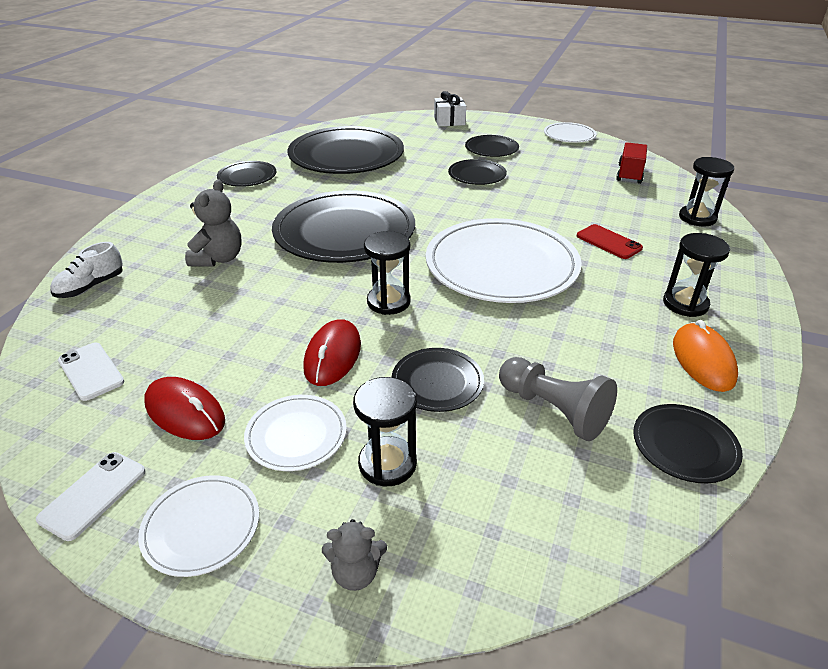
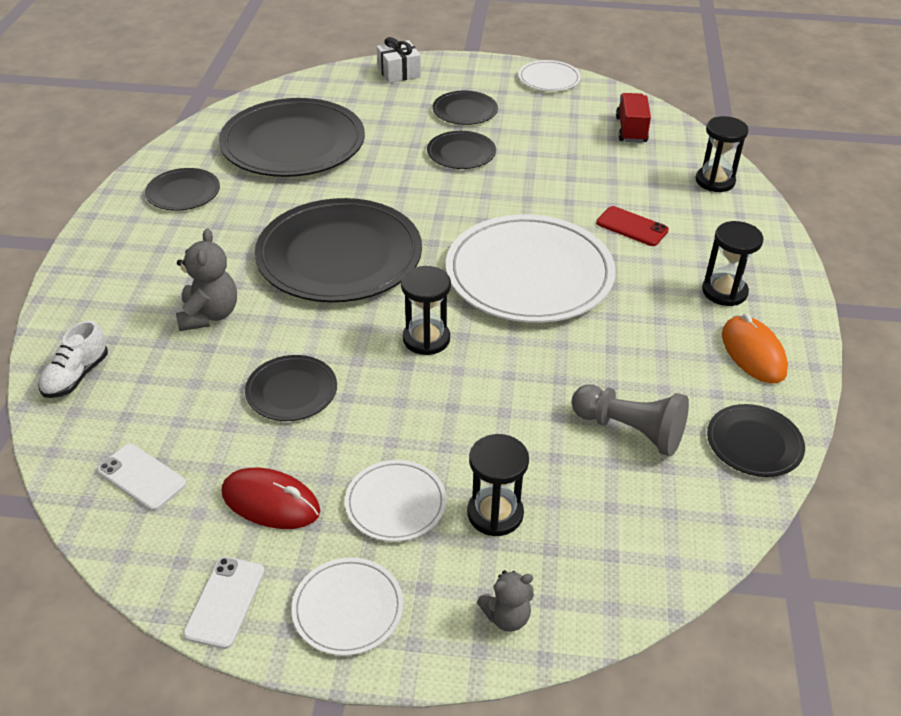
camera: 15 degrees left, 5 degrees up
(333, 356) = (394, 412): red mouse -> none
(437, 382) = (511, 422): black plate -> black plate (291, 391)

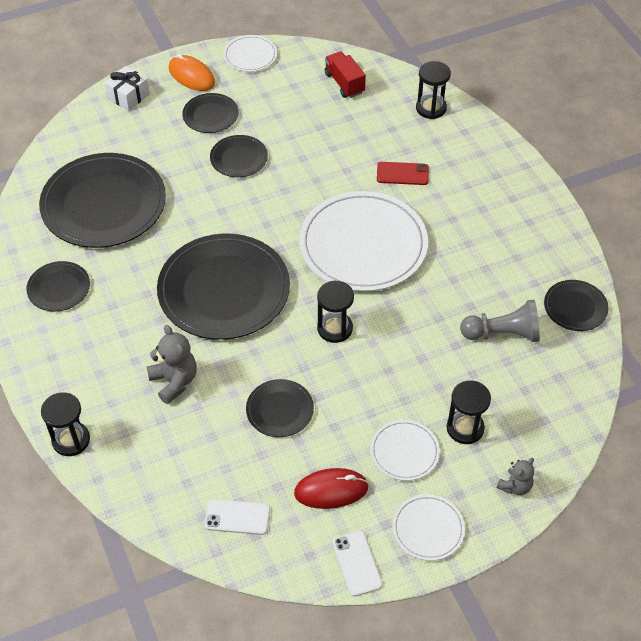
camera: 30 degrees left, 10 degrees up
(76, 376) = (125, 472): white shoe -> none
(724, 291) = (493, 202): black hourglass -> black hourglass (71, 440)
(753, 353) = (537, 242): orange mouse -> orange mouse (191, 76)

